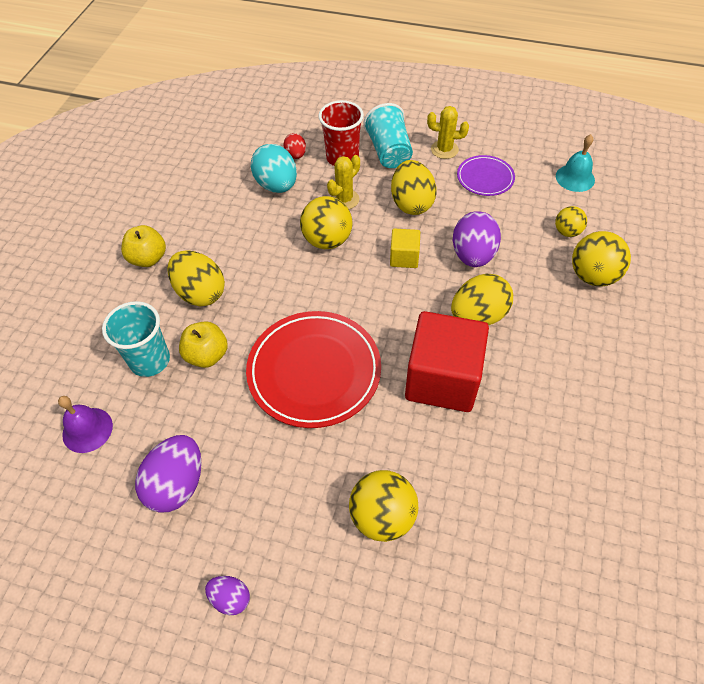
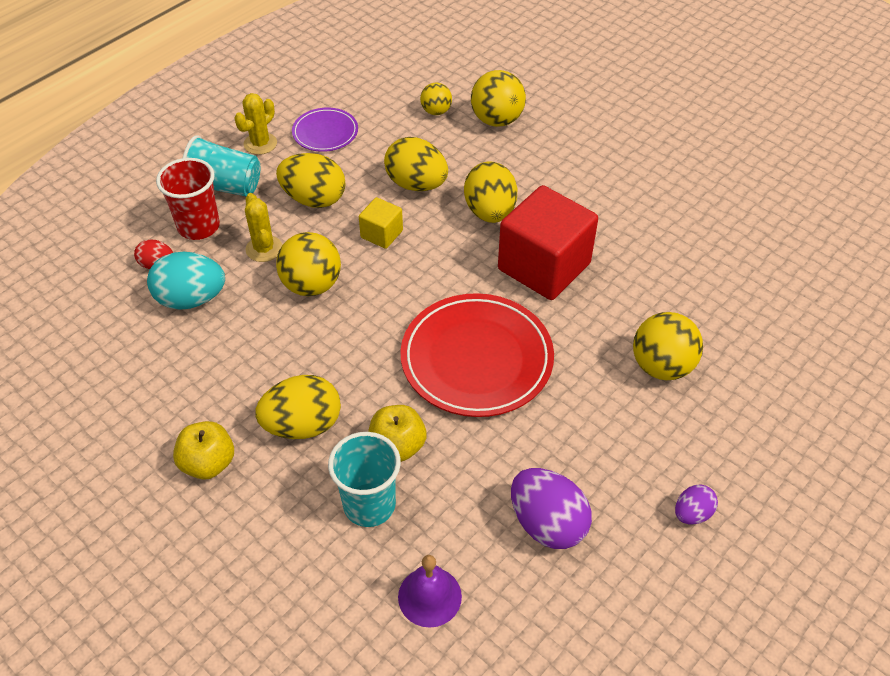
camera: 65 degrees left, 5 degrees down
(473, 255) = (416, 184): purple egg -> yellow egg
(575, 178) = (376, 76): turquoise bell -> none

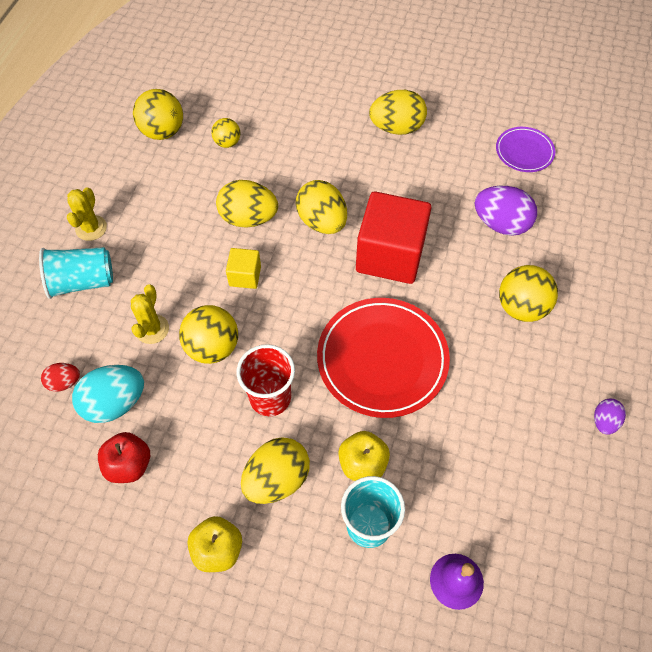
camera: 25 degrees left, 10 degrees up
(172, 356) = (129, 465): none -> red apple
(198, 226) = (81, 330): red cup -> red cup (270, 397)
(264, 249) = (152, 329): yellow cactus -> yellow cactus turned 60 degrees clockwise
(314, 199) = (169, 264): yellow egg -> yellow egg (396, 128)
(325, 133) = (143, 196): purple plate -> purple plate (524, 152)
(497, 120) = (282, 133): yellow ball -> yellow ball (163, 131)
(547, 524) = (509, 478): purple egg -> purple egg (501, 224)

